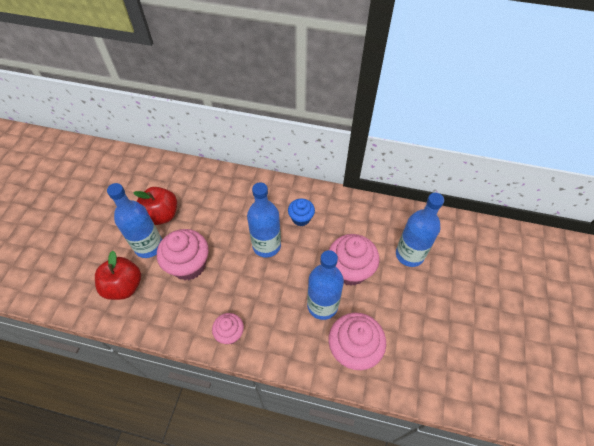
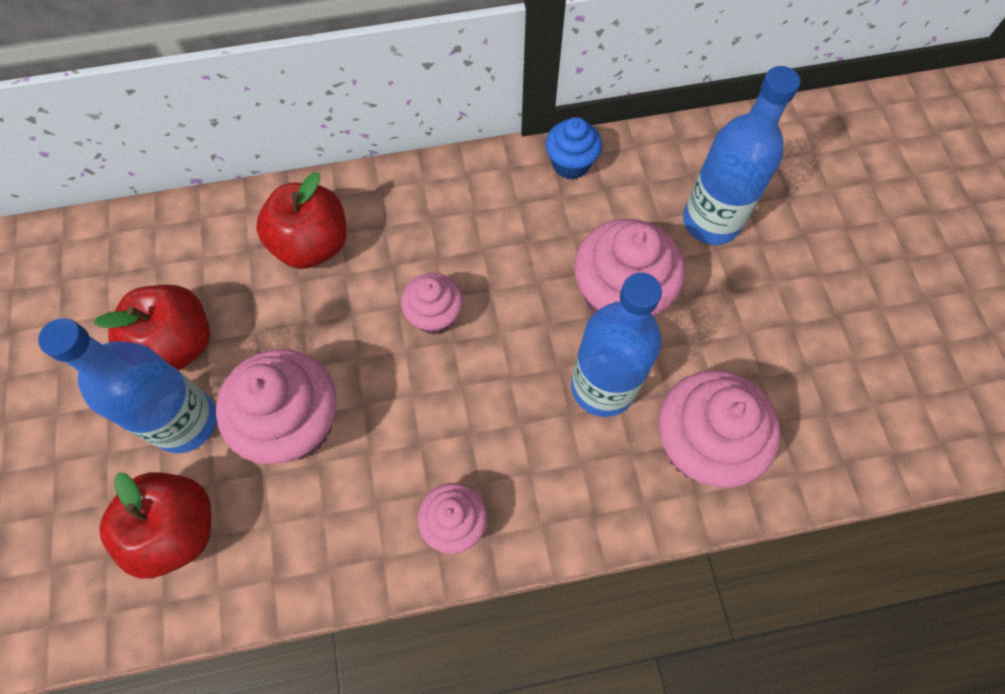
camera: 25 degrees left, 10 degrees up
(233, 197) = (312, 244): none -> red apple
(266, 245) = (435, 316): blue bottle -> pink cupcake
(301, 218) = (475, 233): blue cupcake -> blue cupcake (570, 164)

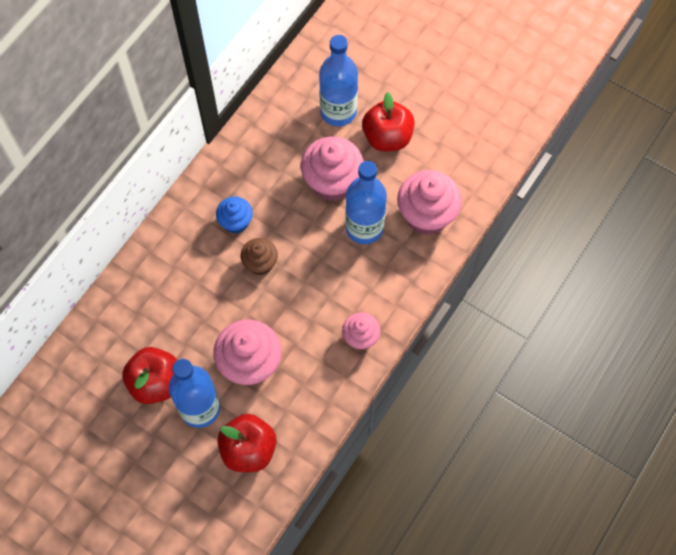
camera: 45 degrees left, 0 degrees up
(312, 244) = (166, 283): red apple -> red apple (387, 137)
(435, 316) = (260, 263): pink cupcake -> brown cupcake
(570, 164) = (247, 138): blue cupcake -> blue cupcake (236, 222)

